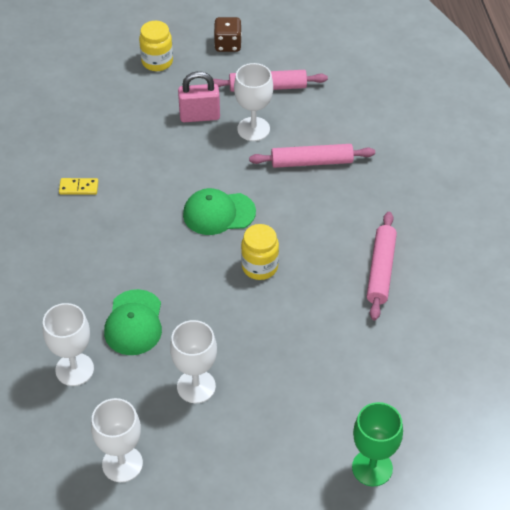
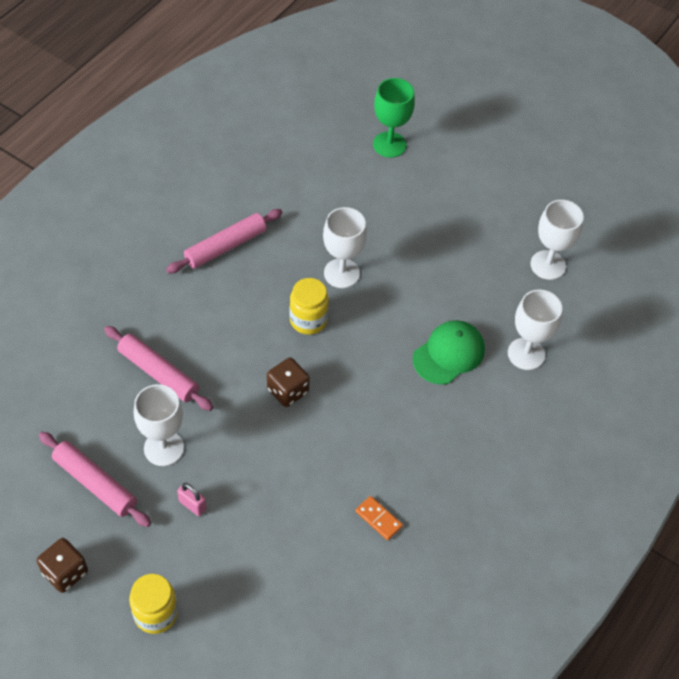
camera: 140 degrees left, 5 degrees up
(79, 188) = (378, 519): yellow domino -> orange domino
(196, 386) = (449, 274): white goblet -> white goblet (341, 273)
(199, 116) = (192, 505): pink padlock -> pink padlock, size x0.56
(218, 213) = (288, 391): green cap -> brown dice

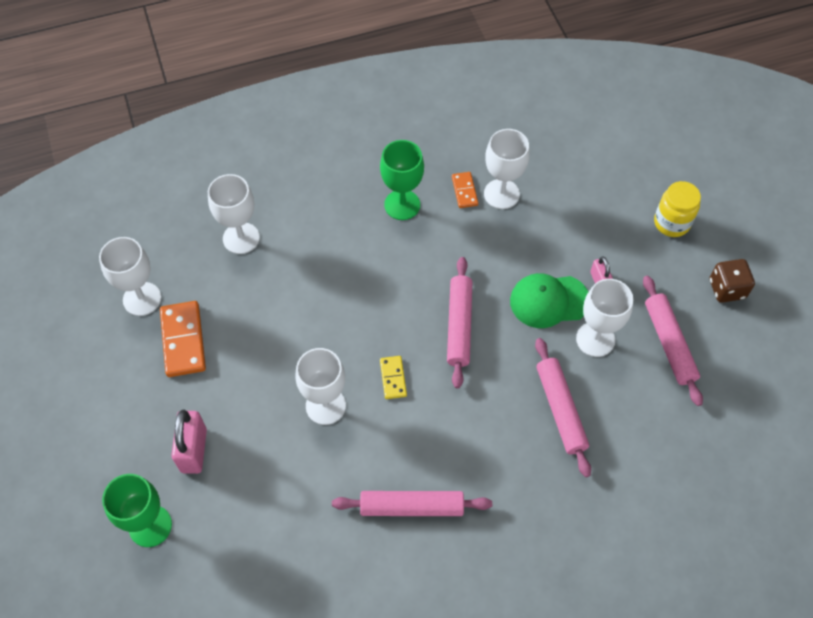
camera: 140 degrees left, 5 degrees up
(288, 391) = (459, 325): brown dice -> pink rolling pin
(308, 320) = (393, 378): yellow jar -> yellow domino
(342, 538) = (501, 194): none -> white goblet
(405, 197) = (194, 450): none -> pink padlock
(423, 468) = (402, 205): none -> green goblet
(448, 354) = (301, 275): green cap -> green cap (549, 301)
(487, 256) = (183, 340): none -> orange domino

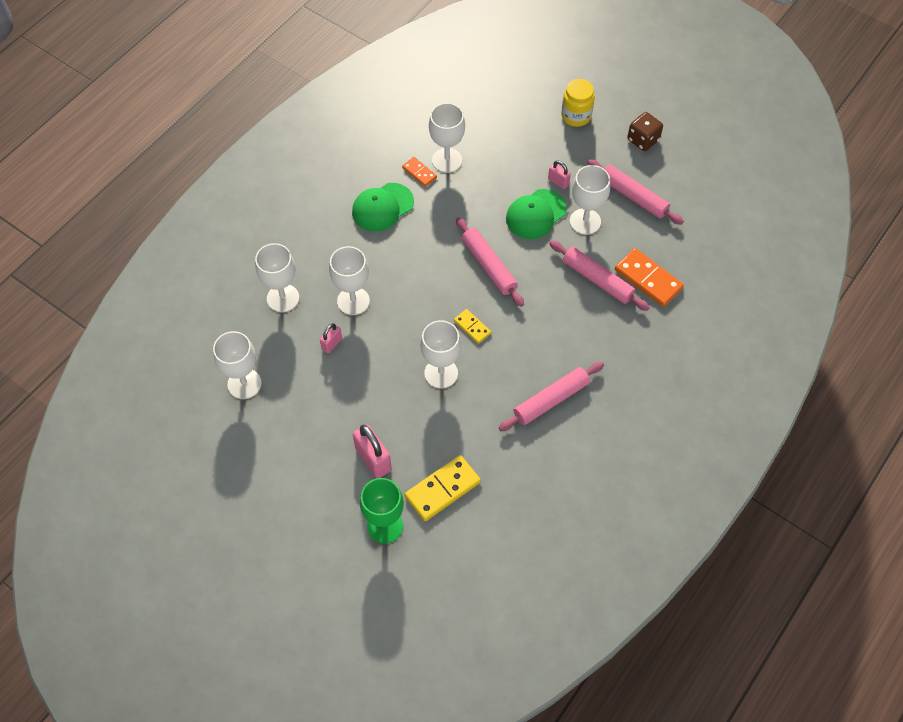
camera: 35 degrees left, 0 degrees up
(183, 340) = (301, 393): orange domino -> orange domino (648, 279)
(232, 527) = (442, 489): none -> yellow domino
(248, 310) = (331, 344): none -> pink padlock
(301, 280) = (353, 301): none -> white goblet
(402, 205) = (382, 207): green goblet -> green cap

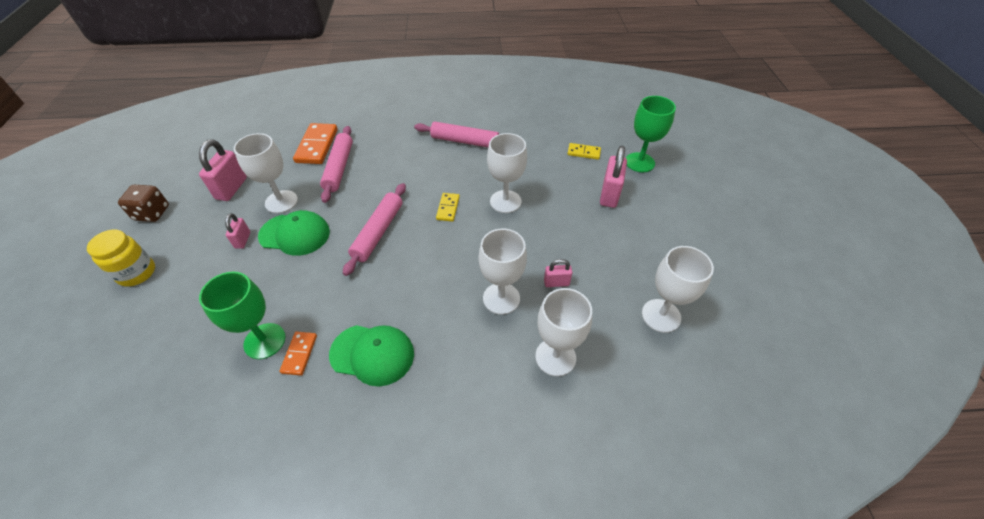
camera: 130 degrees left, 10 degrees down
(442, 489) = (583, 152): yellow domino -> yellow domino, size x0.56
(447, 160) = (264, 341): white goblet -> green goblet
(633, 196) = (231, 188): pink rolling pin -> pink padlock

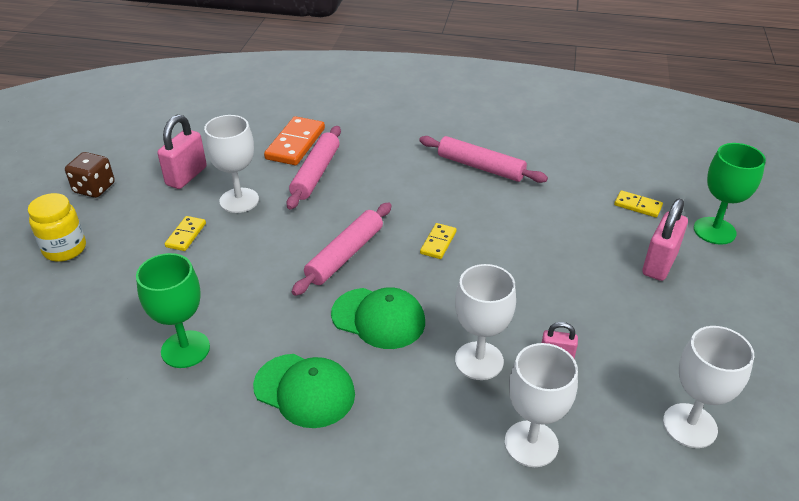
camera: 15 degrees right, 10 degrees down
(243, 240) = (186, 235): pink padlock -> yellow domino
(295, 234) = (246, 239): green cap -> green cap (378, 318)
(299, 354) = (221, 372): orange domino -> none
(505, 201) = (515, 248): white goblet -> none

